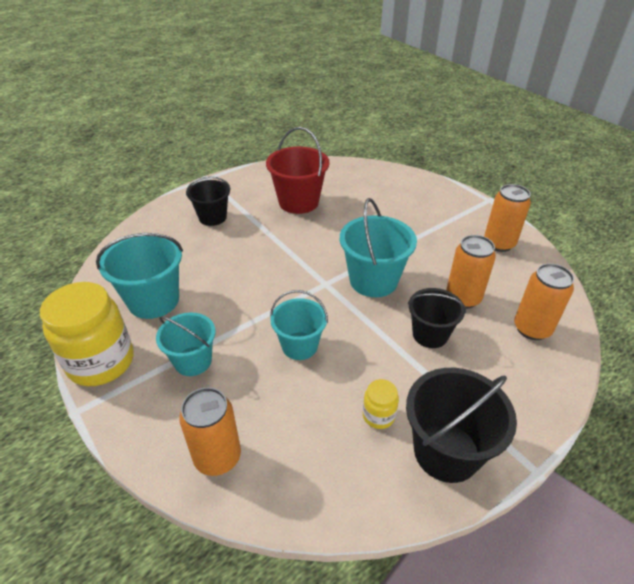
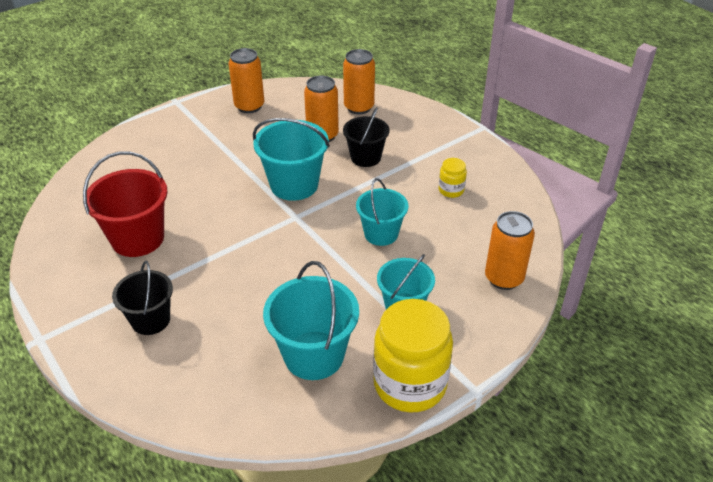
camera: 90 degrees left, 0 degrees up
(446, 451) = (476, 161): black bucket -> none

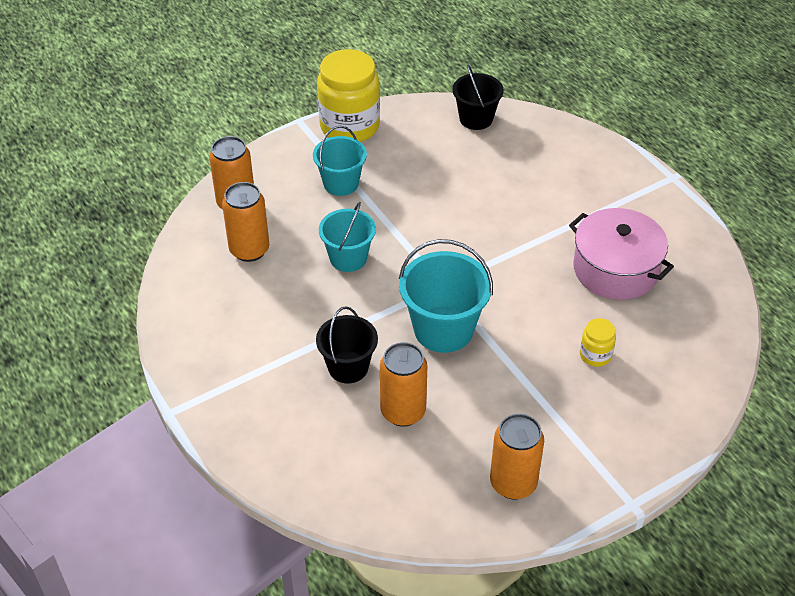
camera: 175 degrees left, 5 degrees up
(138, 238) = (615, 269): red bucket -> pink pot
(151, 320) = (576, 186): black bucket -> black bucket (476, 119)
(314, 355) = (427, 150): turquoise bucket -> none
(359, 107) = (343, 468): orange can -> orange can (249, 250)
(451, 190) = (253, 308): yellow jar -> yellow jar (595, 355)

